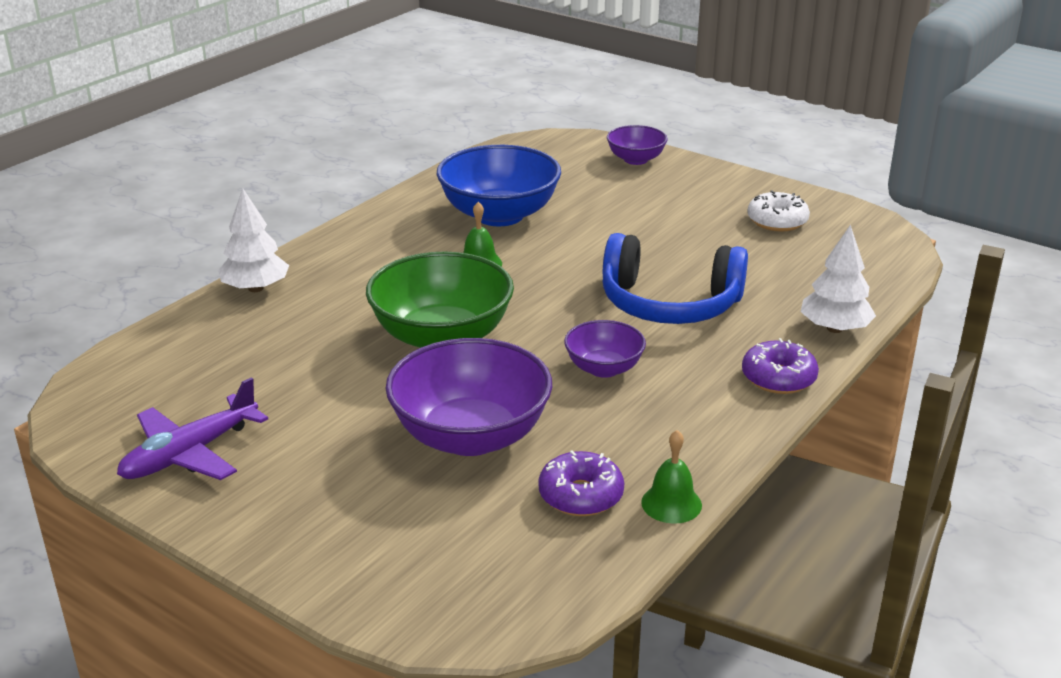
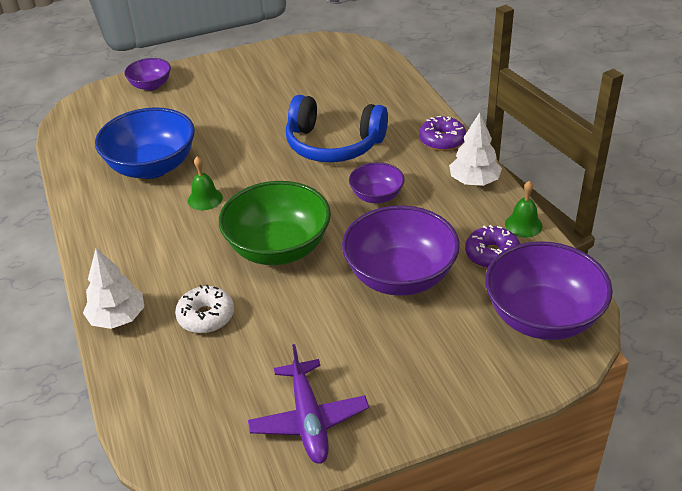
camera: 55 degrees left, 10 degrees up
(494, 577) = (542, 317): none -> purple bowl
(669, 304) = (333, 144): blue headphones -> blue headphones turned 60 degrees clockwise
(777, 221) = (286, 70): white donut -> white donut (206, 316)
(834, 328) = (413, 102): white tree -> white tree (474, 181)

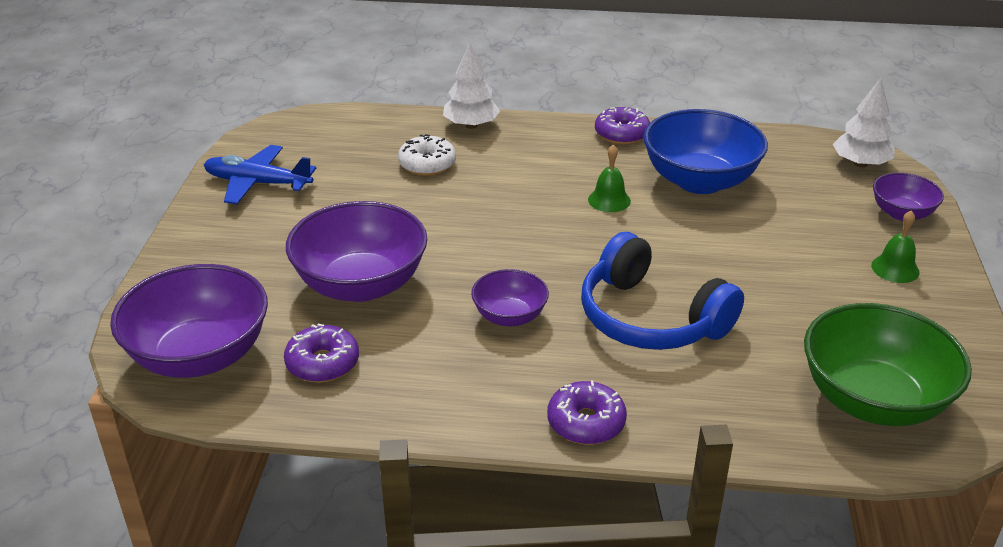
camera: 115 degrees right, 5 degrees down
(94, 223) = (622, 134): none -> purple donut
(278, 248) = (482, 223): green bowl -> green bowl (873, 400)
(308, 420) = (257, 183): purple plane -> blue plane
(333, 144) = (650, 318): blue headphones -> blue headphones turned 90 degrees counterclockwise
(474, 181) = (466, 411): white tree -> white tree (860, 163)
(523, 225) = (343, 414): green bell -> green bell (895, 268)

